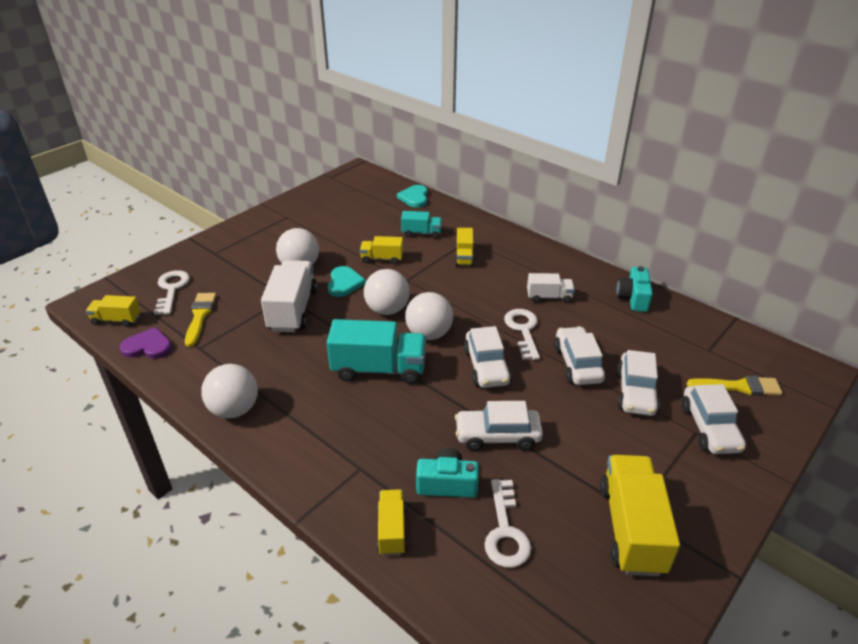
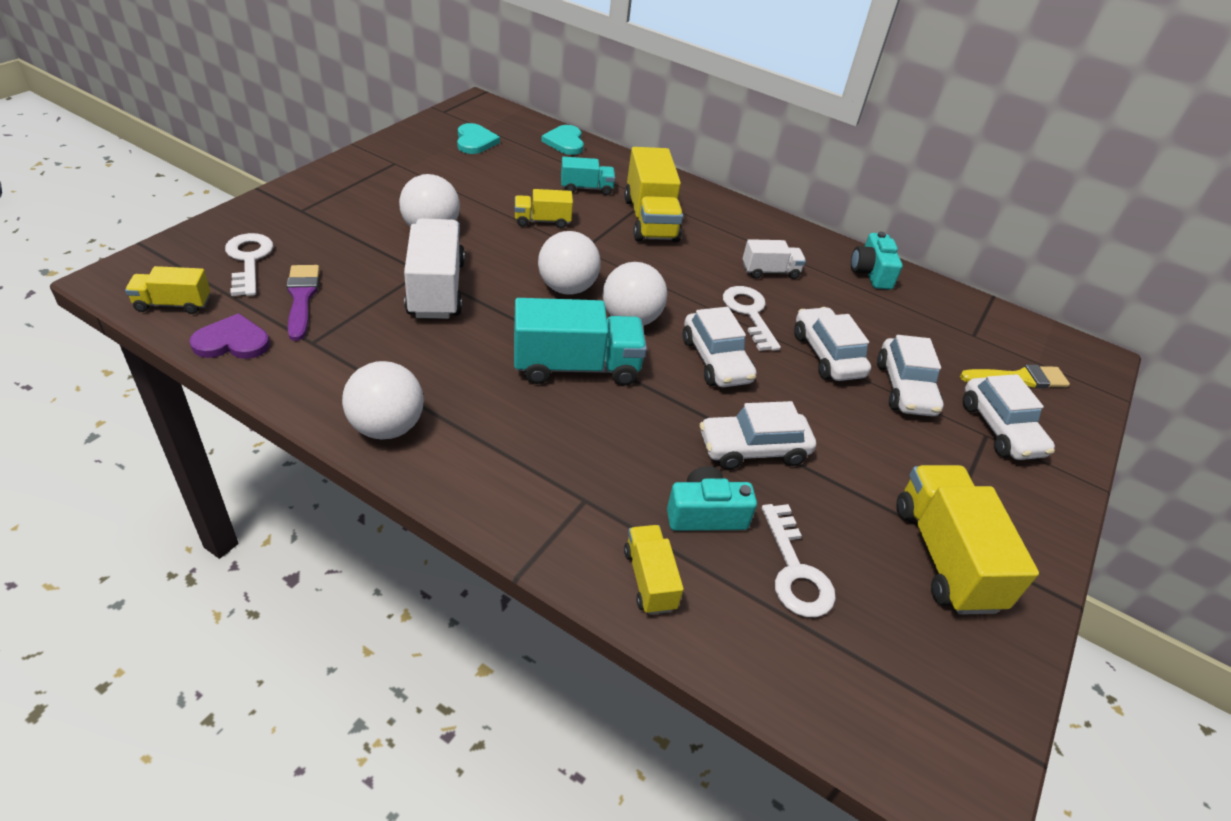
camera: 15 degrees left, 5 degrees up
(200, 316) = (301, 298): yellow brush -> purple brush
(344, 283) = (499, 253): turquoise heart -> turquoise heart (475, 141)
(464, 257) = (650, 220): yellow truck -> yellow truck, size x1.83

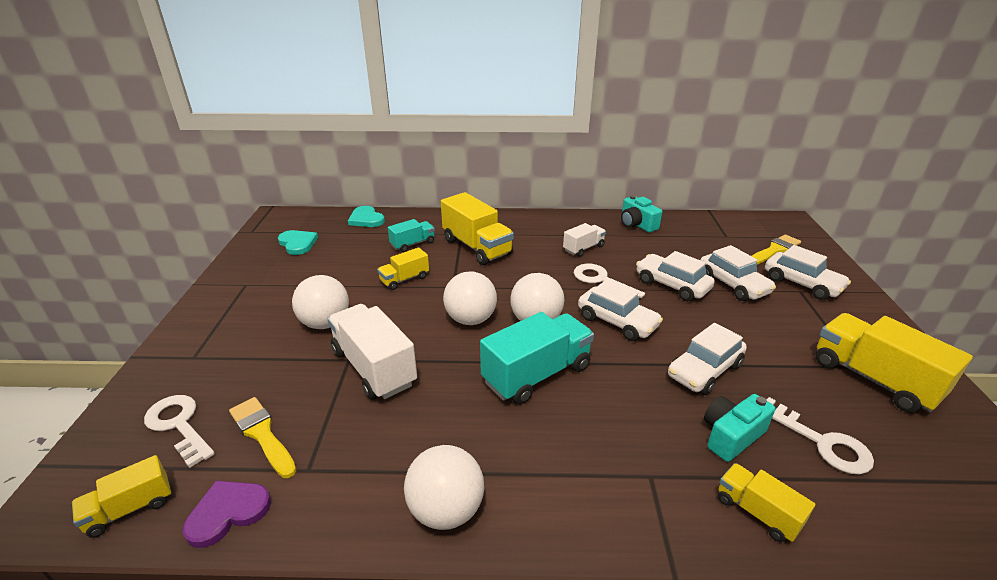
camera: 25 degrees left, 10 degrees down
(301, 298) = (262, 434): purple brush -> yellow brush

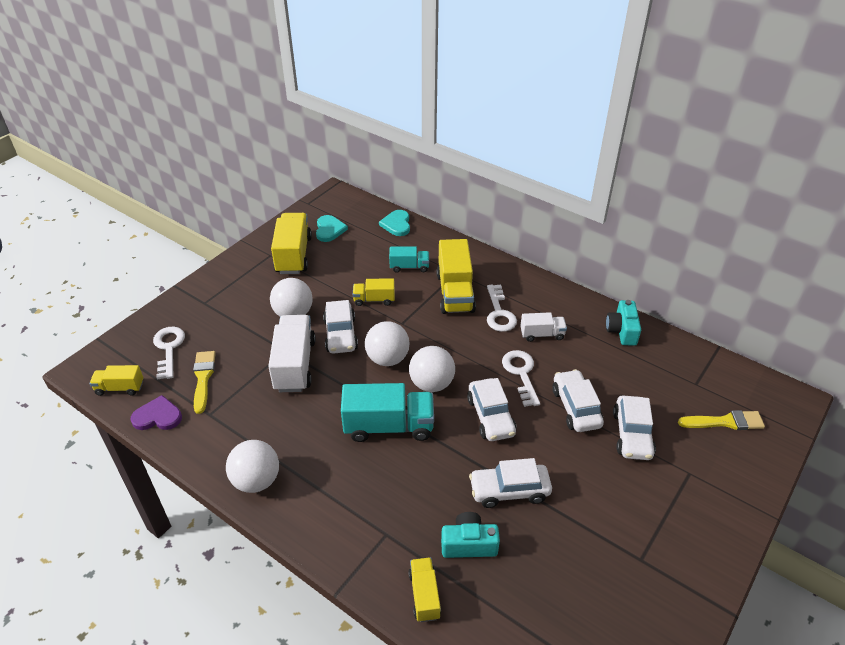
camera: 35 degrees right, 10 degrees up
(802, 284) = (701, 467): white car -> white car (340, 334)
(822, 442) = (527, 588): white key -> white key (499, 313)
(873, 379) = (639, 575): yellow truck -> yellow truck (293, 255)

